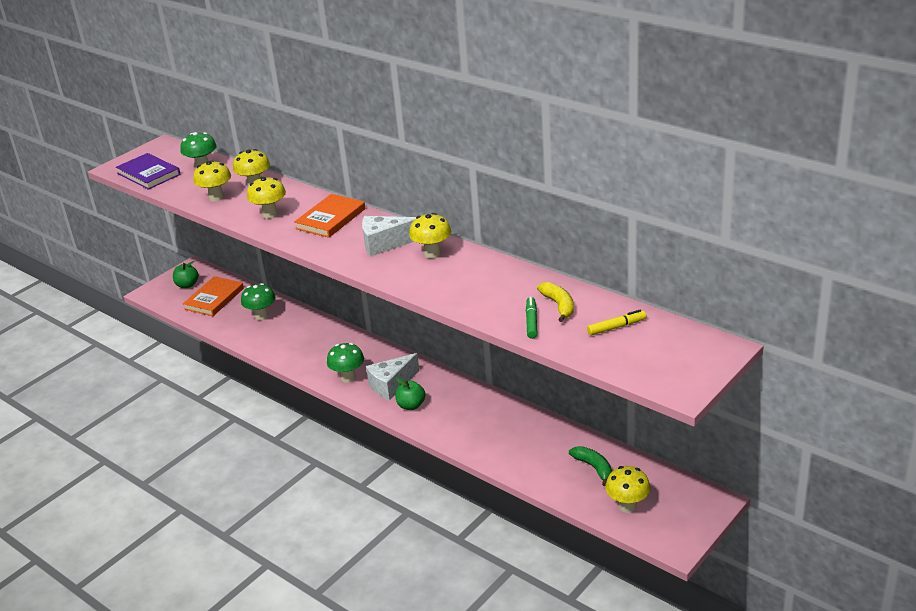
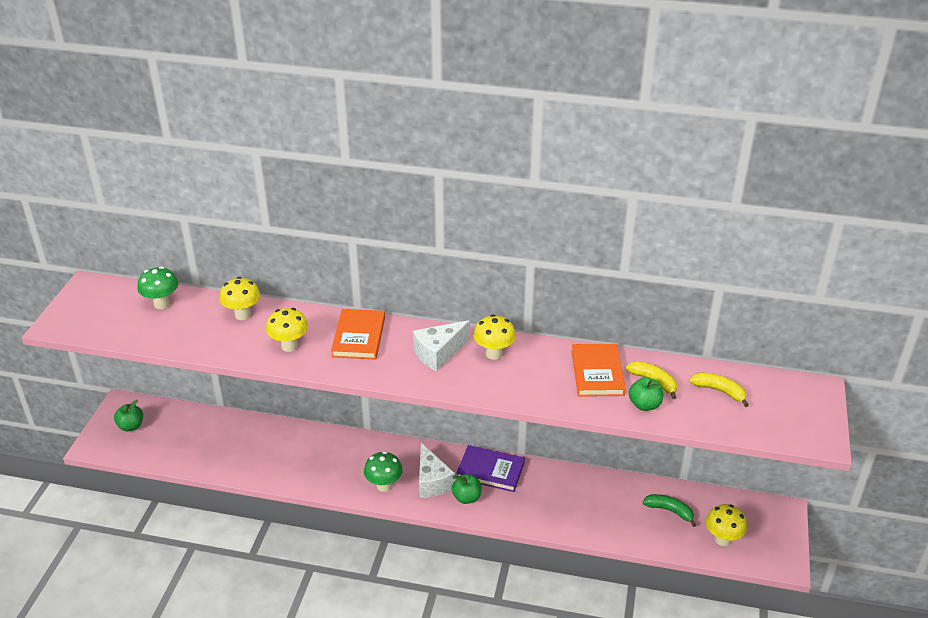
camera: 30 degrees left, 5 degrees up
(148, 174) = (104, 325): purple book -> purple book (490, 470)
(214, 298) = (174, 434): orange book -> orange book (597, 373)
(216, 197) = (211, 338): yellow mushroom -> none
(261, 316) = (242, 441): green mushroom -> none
(391, 385) = (432, 481): white cheese -> white cheese turned 45 degrees counterclockwise
(531, 321) = (644, 405): green marker -> green apple
(616, 327) = (719, 391): yellow marker -> yellow banana

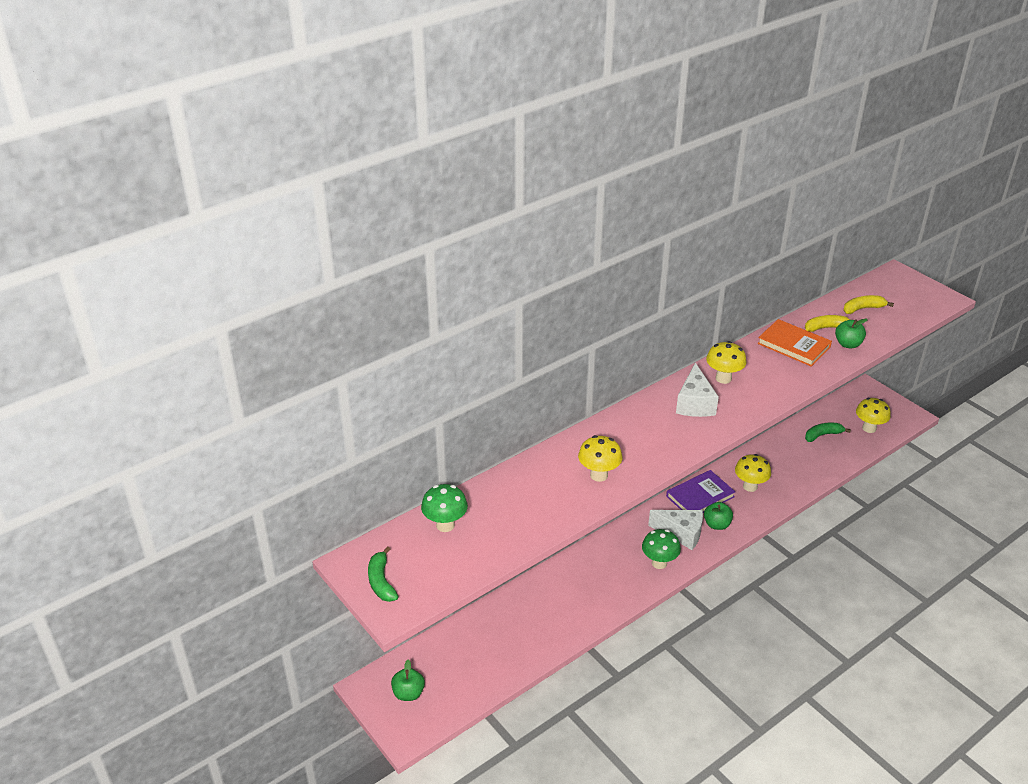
camera: 50 degrees left, 0 degrees up
(80, 306) = (381, 581): none -> green banana
(243, 315) = (522, 482): yellow mushroom -> yellow mushroom (750, 486)
(359, 337) = (628, 433): orange book -> none

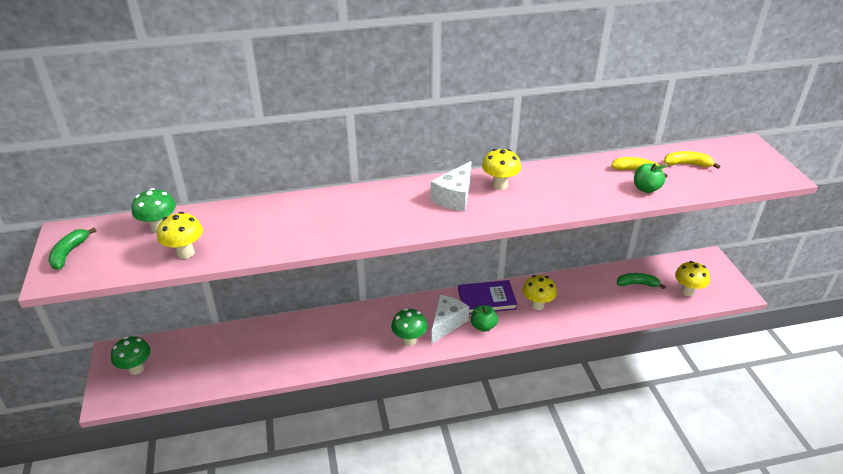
camera: 25 degrees right, 0 degrees up
(408, 693) = (136, 369): green apple -> green mushroom
(599, 475) = (316, 228): yellow mushroom -> yellow mushroom (185, 253)
(681, 533) = (447, 323): white cheese -> white cheese turned 105 degrees counterclockwise
(793, 345) = (591, 176): orange book -> none

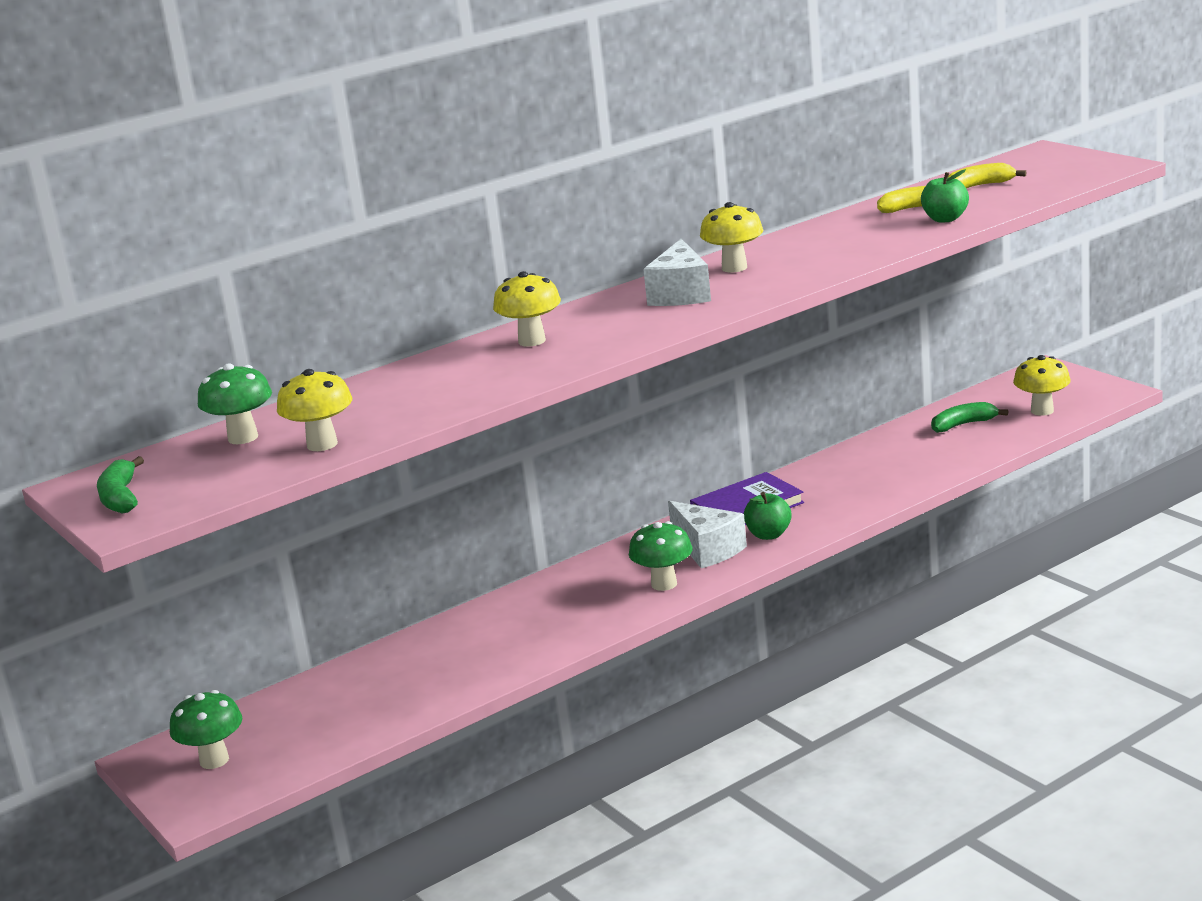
camera: 20 degrees left, 15 degrees down
(447, 323) = (707, 549): white cheese -> white cheese turned 135 degrees clockwise
(537, 305) = (832, 489): yellow mushroom -> yellow mushroom (532, 341)

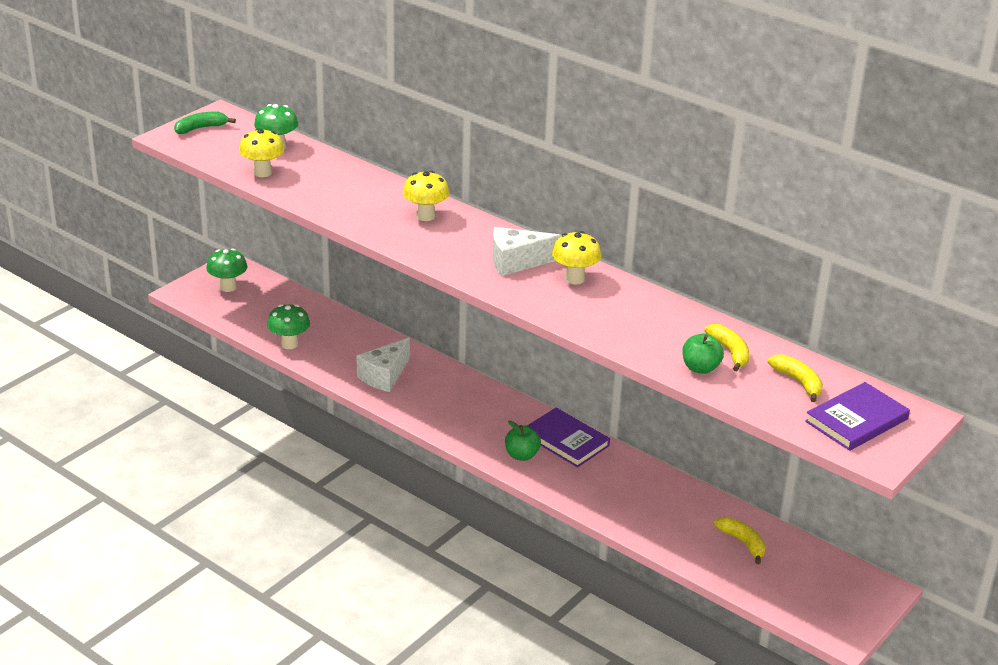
camera: 70 degrees right, 10 degrees up
(664, 584) = (442, 416): green mushroom -> green mushroom (289, 344)
(707, 549) = (495, 429): white cheese -> white cheese (384, 376)
(963, 425) = (743, 543): green banana -> yellow banana
(1042, 411) = (784, 589): yellow mushroom -> none
(1050, 169) = (856, 420): none -> purple book

